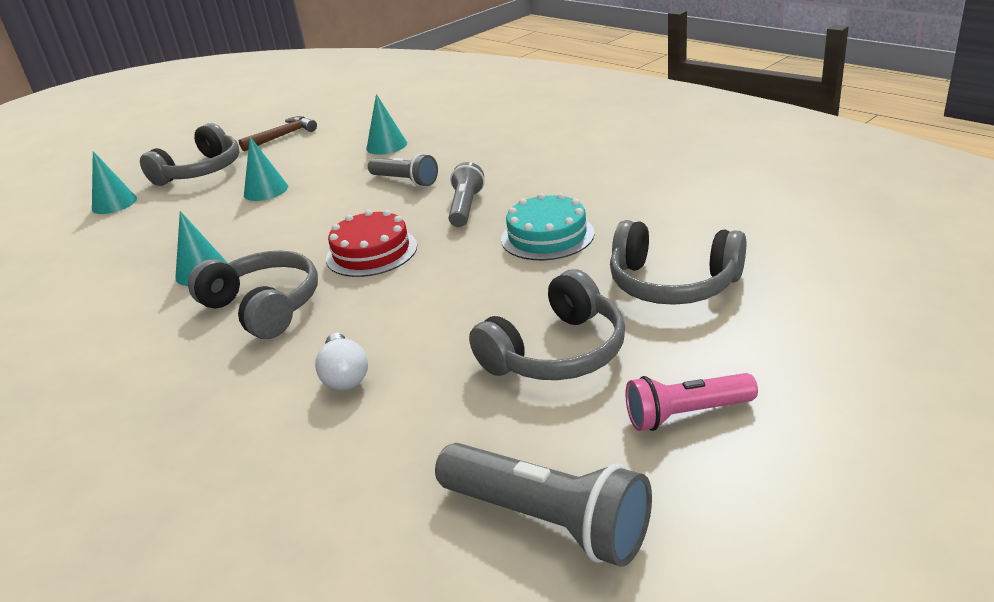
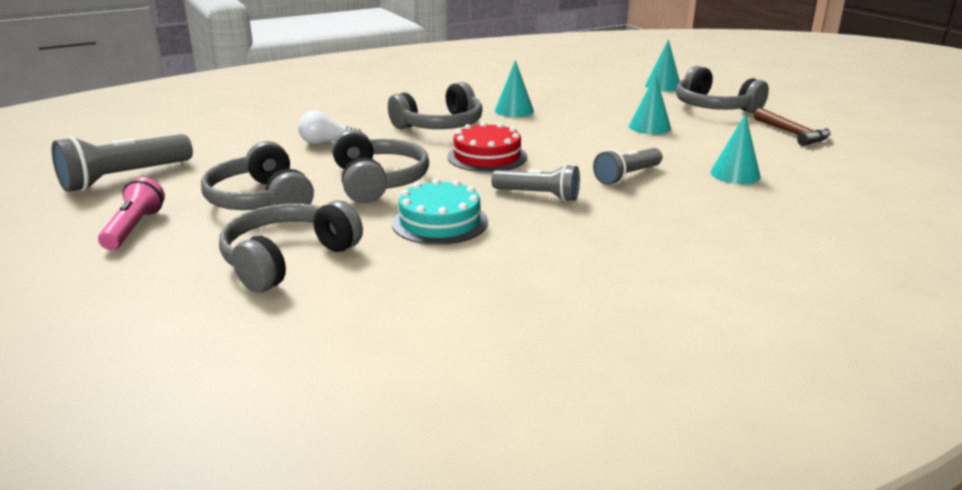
camera: 100 degrees right, 5 degrees down
(468, 294) = (378, 182): none -> grey headphones

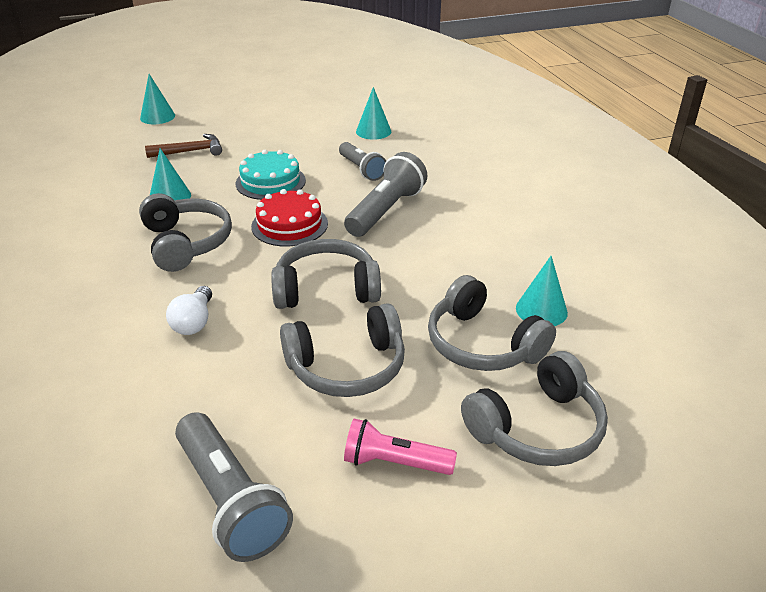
camera: 80 degrees left, 10 degrees up
(440, 222) = (424, 261): turquoise cake -> turquoise cake (270, 182)
(538, 195) = (385, 210): grey flashlight -> grey flashlight, size x1.52
(649, 127) = (260, 142): turquoise cone -> turquoise cone (541, 310)
(714, 107) = (231, 108): grey headphones -> grey headphones (537, 428)
(792, 134) = (307, 96): brown hammer -> brown hammer (190, 151)

